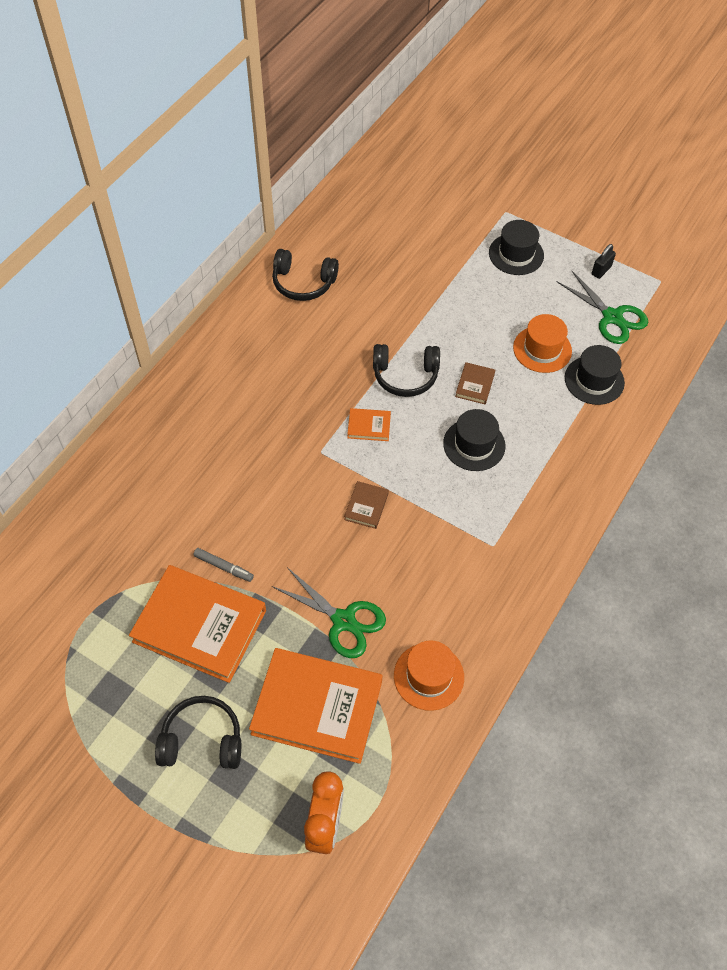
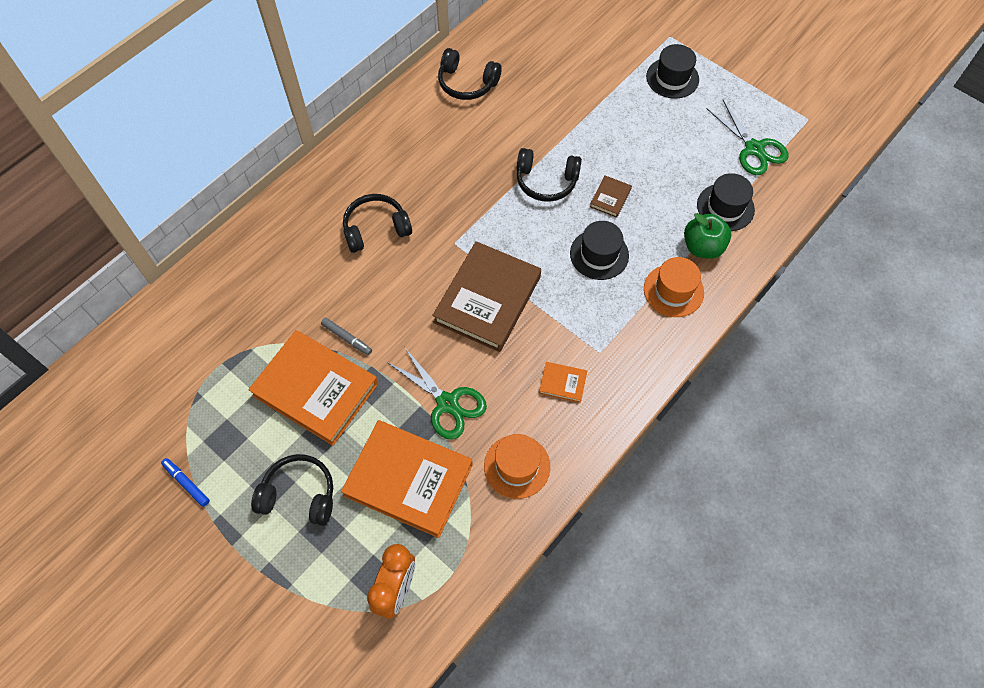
camera: 10 degrees right, 5 degrees up
(76, 746) = (186, 483): none -> blue marker
(234, 447) = (376, 229): none -> black headphones
(366, 506) = (487, 299): brown book -> brown book, size x2.35
(369, 426) = (503, 225): orange book -> orange book (563, 383)
(542, 349) = (680, 171): orange hat -> orange hat (673, 290)
(578, 424) = (702, 247): none -> green apple
(601, 270) = (751, 103): black padlock -> none

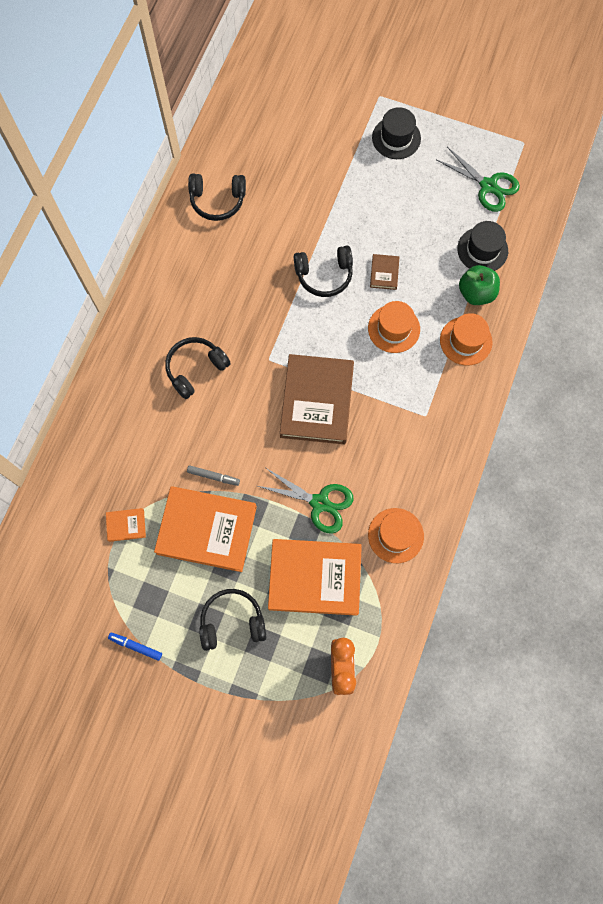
camera: 20 degrees left, 10 degrees up
(563, 383) = (406, 453): orange book -> orange book (126, 525)
(599, 254) = (394, 329): black hat -> orange hat

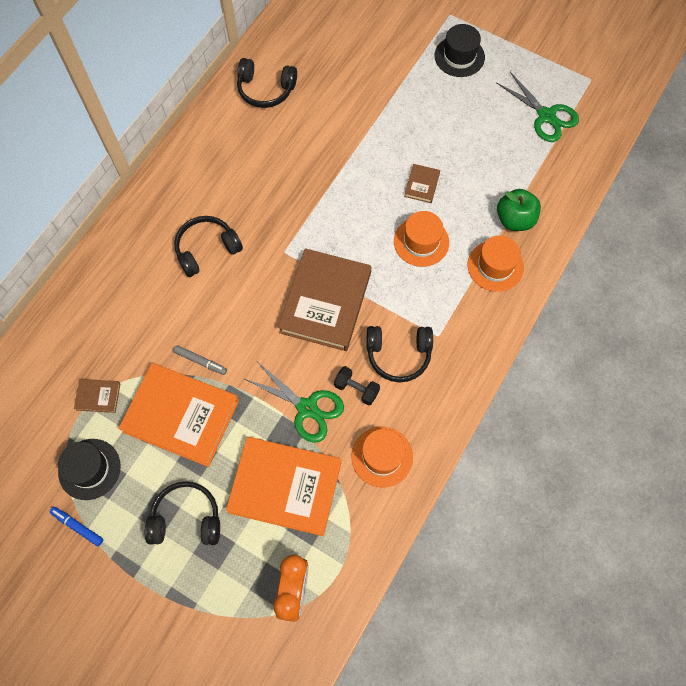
camera: 10 degrees right, 5 degrees down
(126, 525) = (98, 396): orange book -> brown book
(324, 275) = (359, 177): black headphones -> black headphones (398, 354)
(361, 478) = (356, 389): none -> black dumbbell
(482, 250) = (529, 177): black hat -> black hat (89, 469)

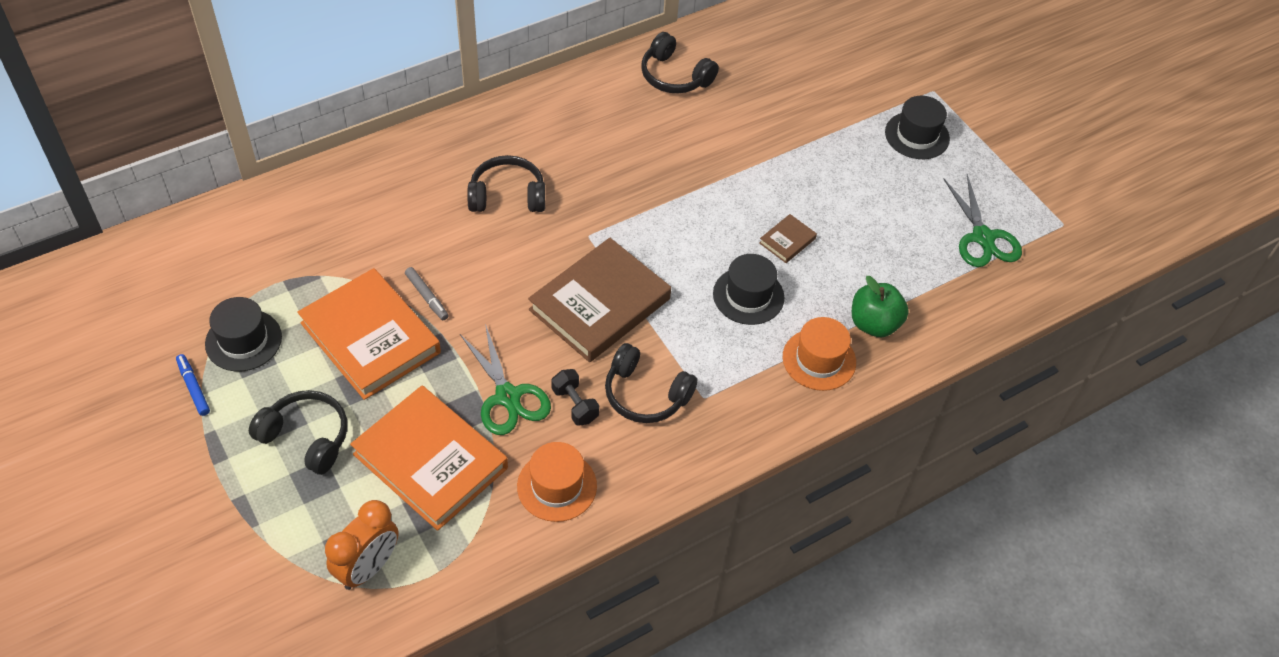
camera: 25 degrees right, 15 degrees down
(98, 396) = (300, 278): brown book -> none
(421, 242) = (748, 296): orange hat -> black hat

